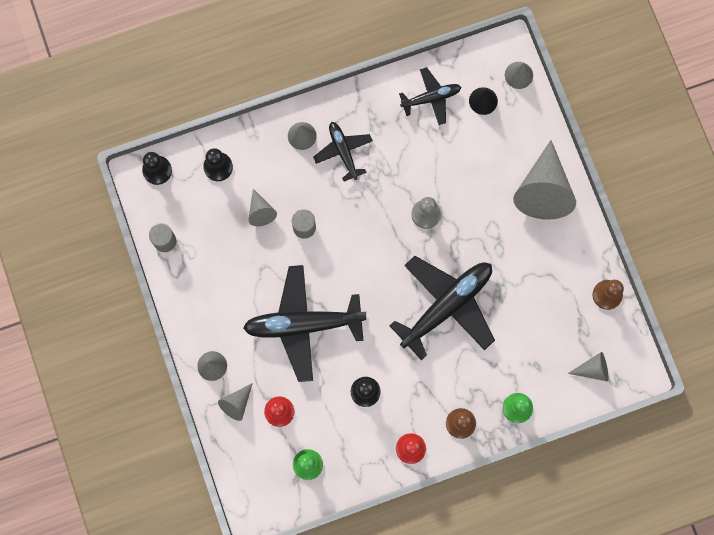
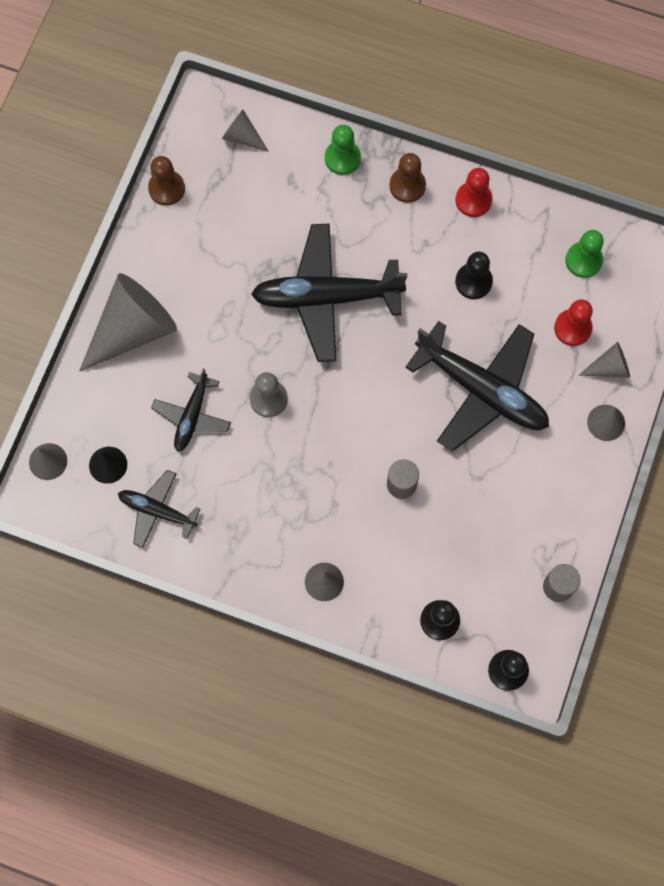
camera: 140 degrees left, 5 degrees down
(260, 212) = (433, 536): grey cone -> none
(343, 151) = (295, 529): black plane -> black plane (192, 416)

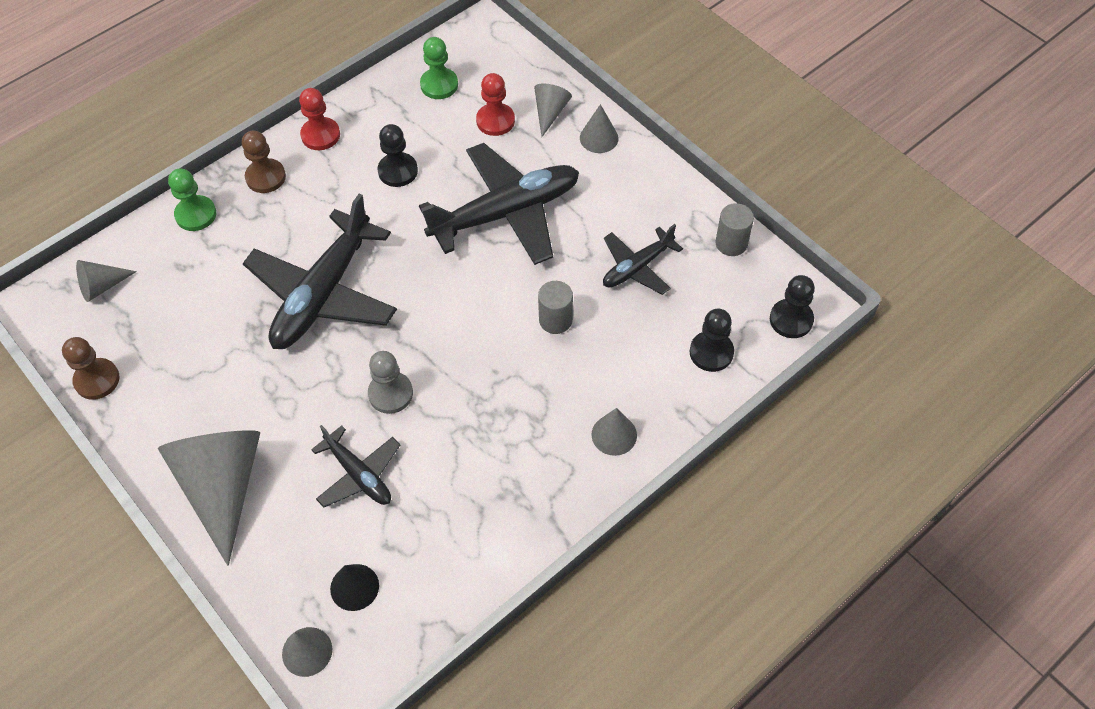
camera: 60 degrees left, 15 degrees down
(157, 511) = (439, 560): black plane -> black plane (637, 267)

